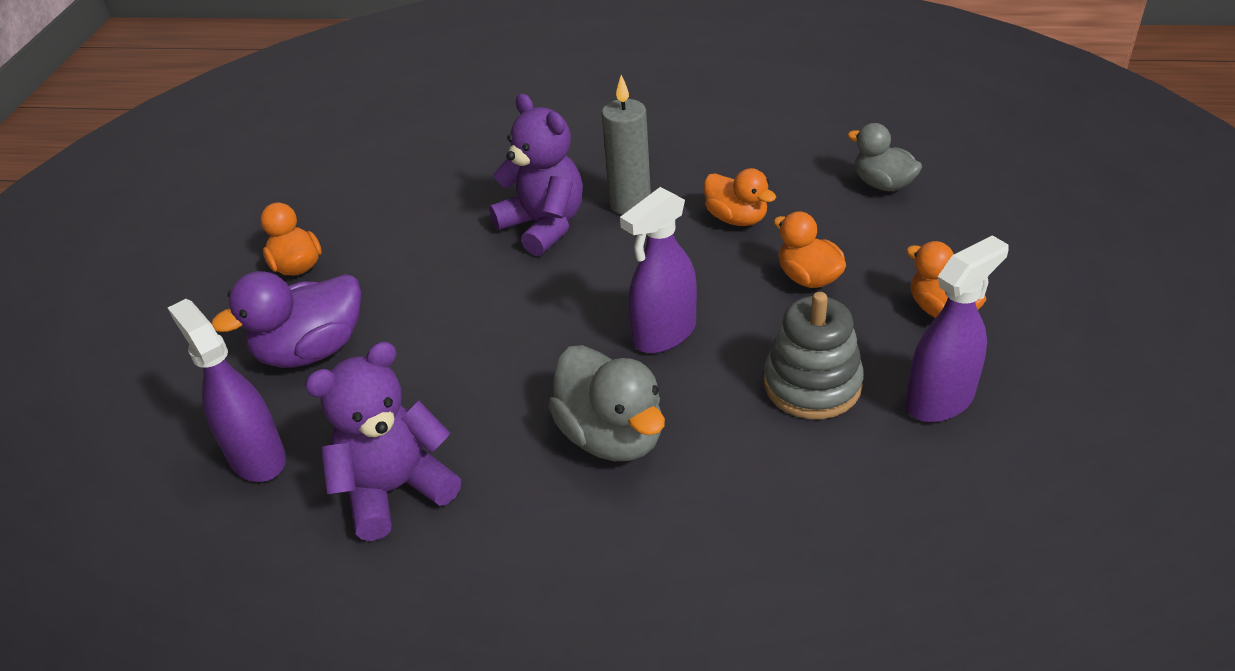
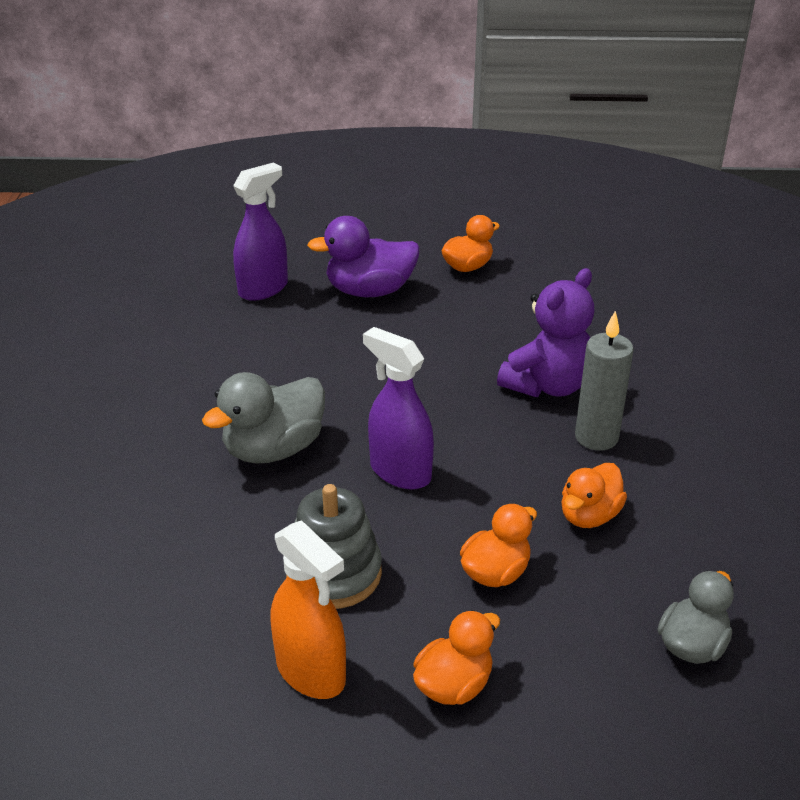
camera: 80 degrees right, 5 degrees down
(311, 350) = (370, 291): purple duck -> purple duck turned 60 degrees counterclockwise
(395, 489) = (228, 350): purple teddy bear -> none
(940, 400) = (311, 672): purple spray bottle -> orange spray bottle

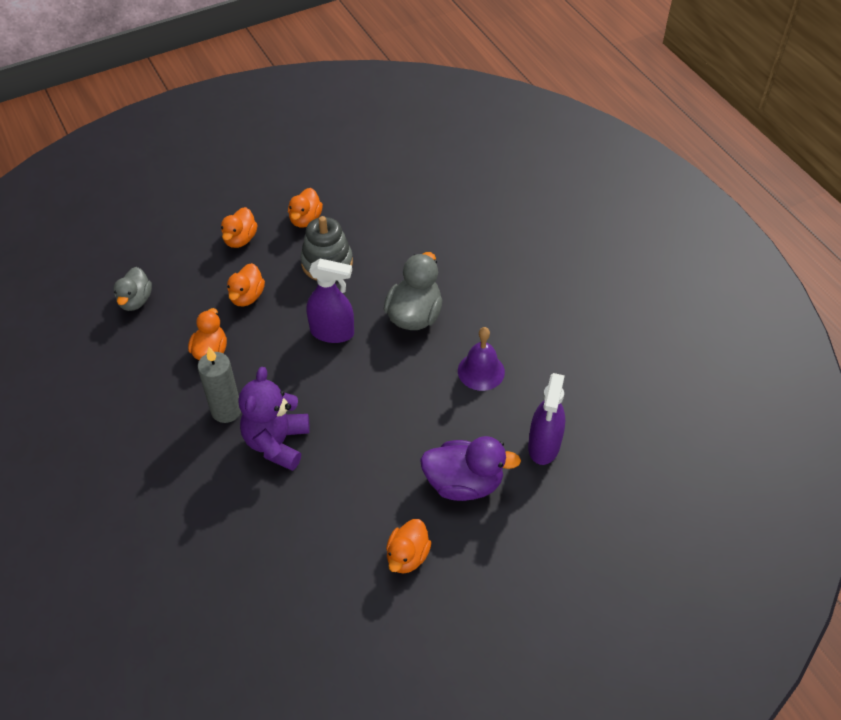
camera: 150 degrees right, 15 degrees up
(256, 364) = (481, 371): none -> purple bell
(311, 672) = (305, 219): orange spray bottle -> orange duck
(370, 291) = (464, 483): purple duck -> purple duck turned 45 degrees clockwise

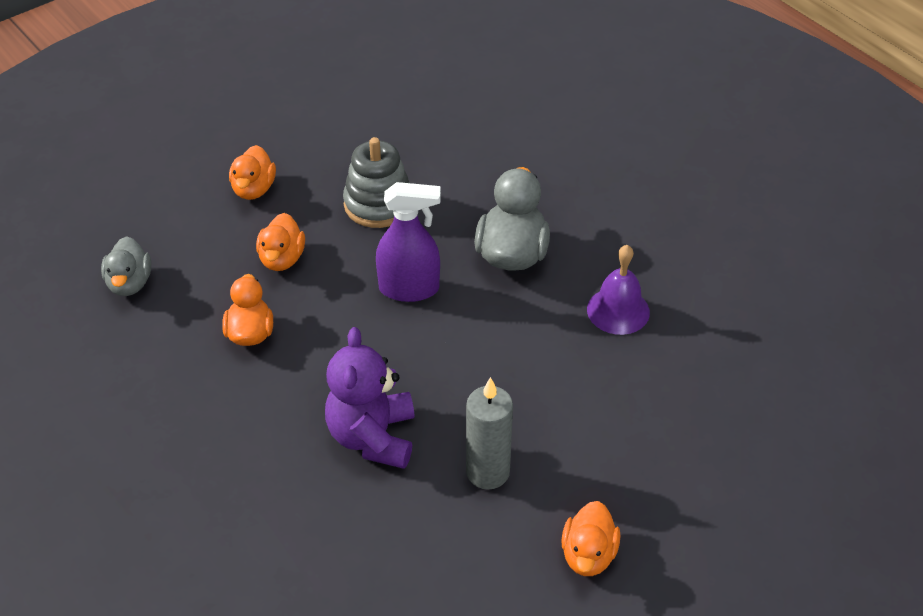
camera: 10 degrees left, 5 degrees down
(226, 411) = (292, 406): grey candle -> grey candle (487, 472)
(305, 219) = (335, 155): orange duck -> none
(464, 483) = (636, 452): purple duck -> none
(544, 446) = (726, 391): purple spray bottle -> none

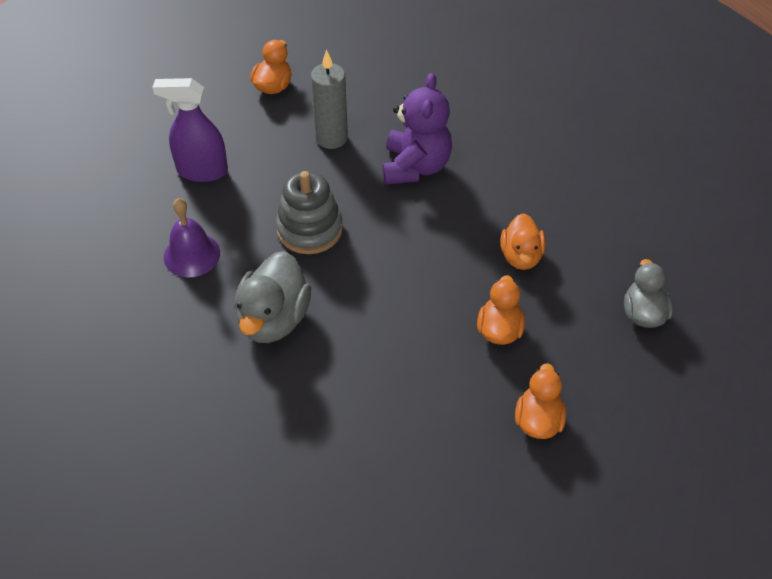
camera: 175 degrees left, 5 degrees up
(378, 204) = (402, 390): grey stacking toy -> grey stacking toy (309, 229)
(409, 289) = (377, 289): purple spray bottle -> purple spray bottle (202, 171)

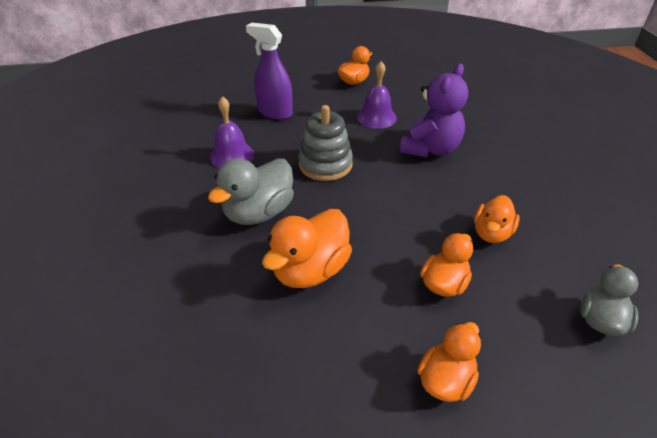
camera: 25 degrees right, 10 degrees down
(331, 138) = (376, 117): grey candle -> purple bell
(367, 364) = (310, 270): none -> orange duck

